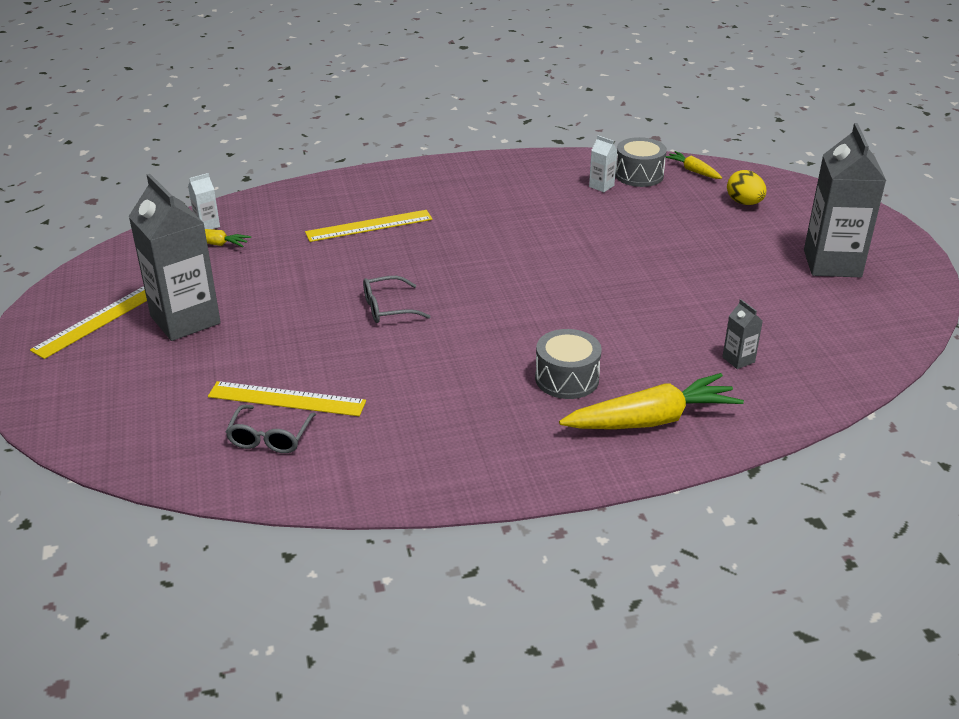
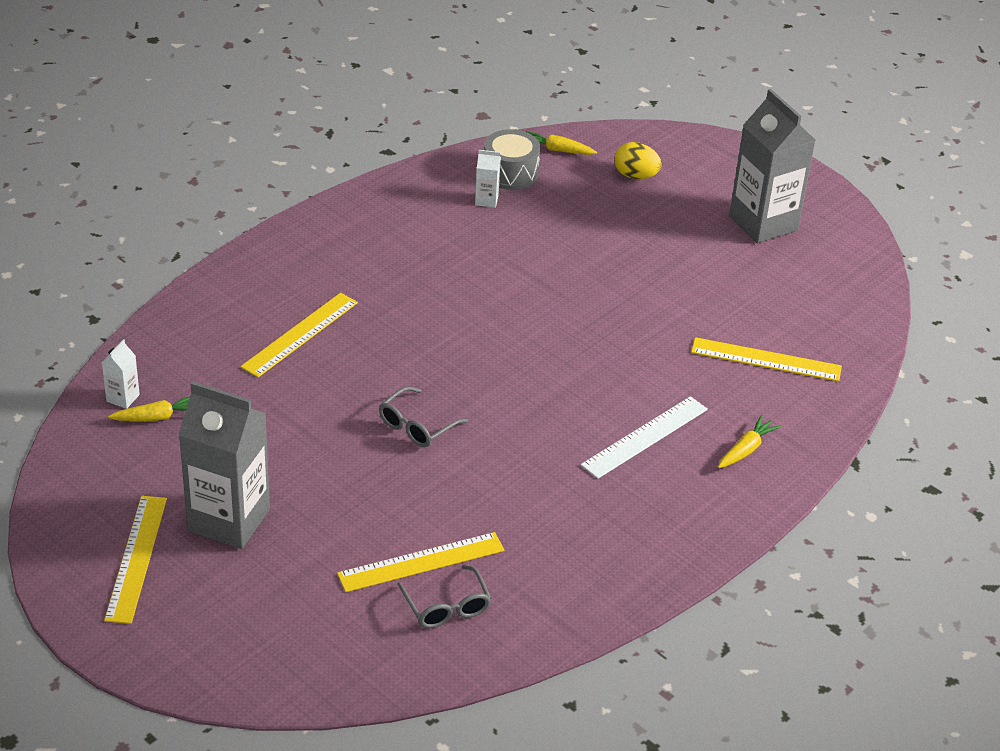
camera: 35 degrees left, 5 degrees up
(567, 378) = (645, 437): grey drum -> white ruler
(651, 420) = (746, 450): yellow carrot -> yellow carrot, size x0.51
(738, 360) = (766, 359): grey carton -> yellow ruler

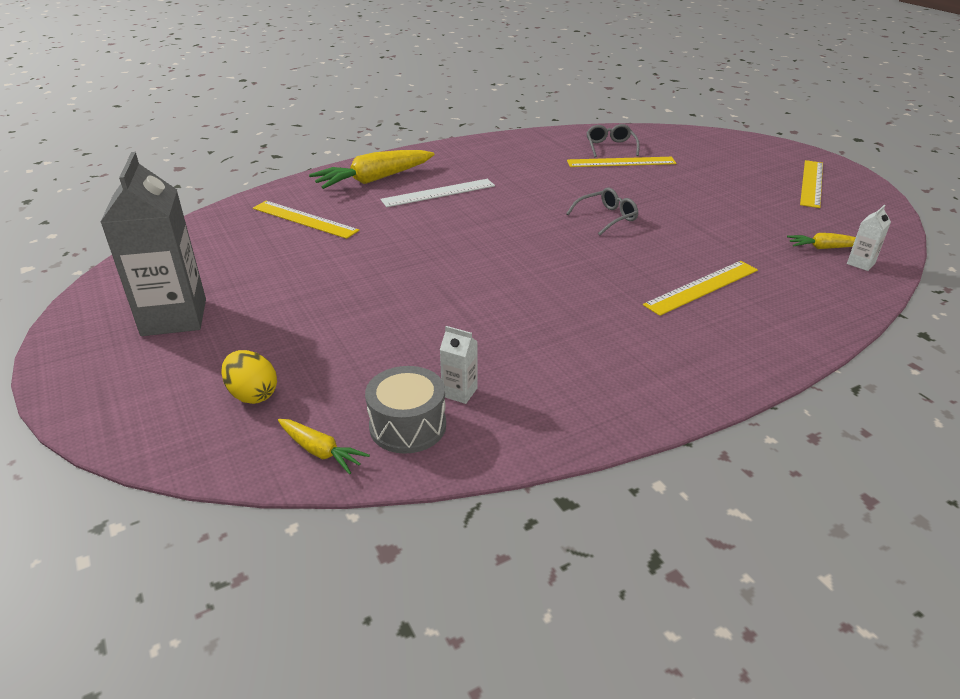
camera: 160 degrees left, 5 degrees down
(229, 520) = (751, 191): grey carton -> none
(746, 450) = (374, 179): yellow carrot -> yellow carrot, size x1.98

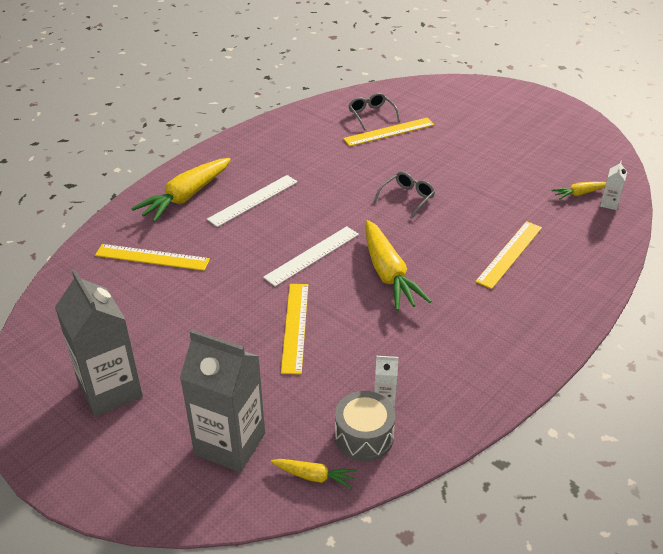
camera: 20 degrees left, 5 degrees up
(253, 394) = (230, 444): yellow egg -> grey carton
(467, 247) = (312, 255): none -> white ruler
(542, 278) = (388, 274): none -> yellow carrot
(811, 183) = (546, 126): yellow ruler -> yellow ruler (295, 327)

